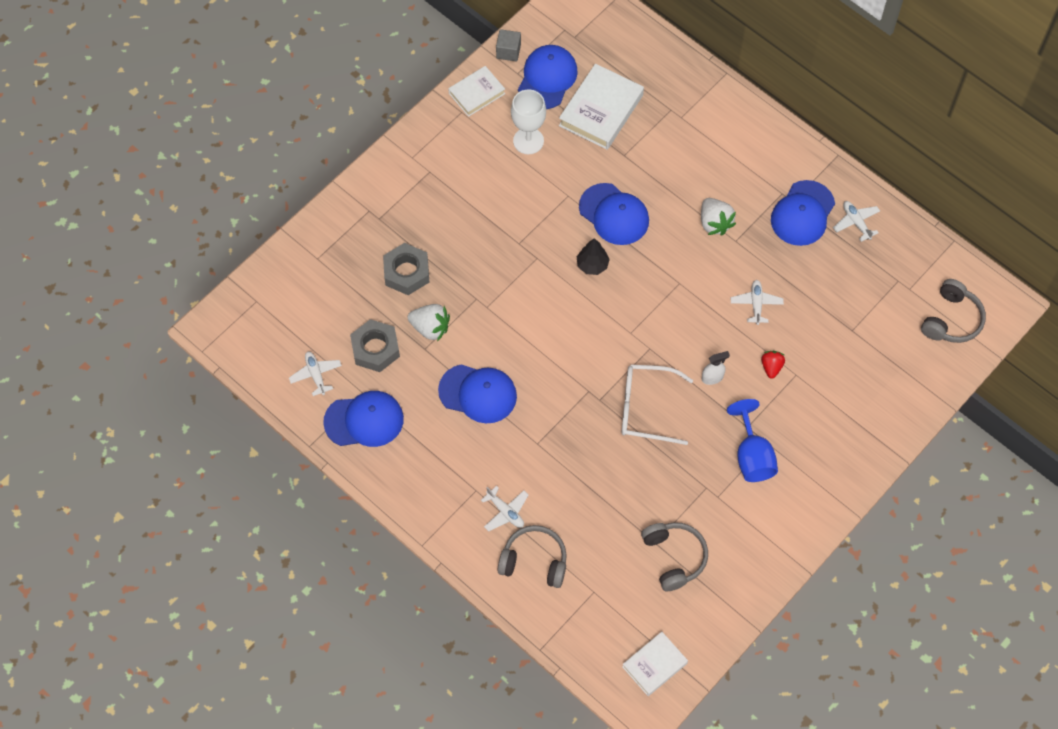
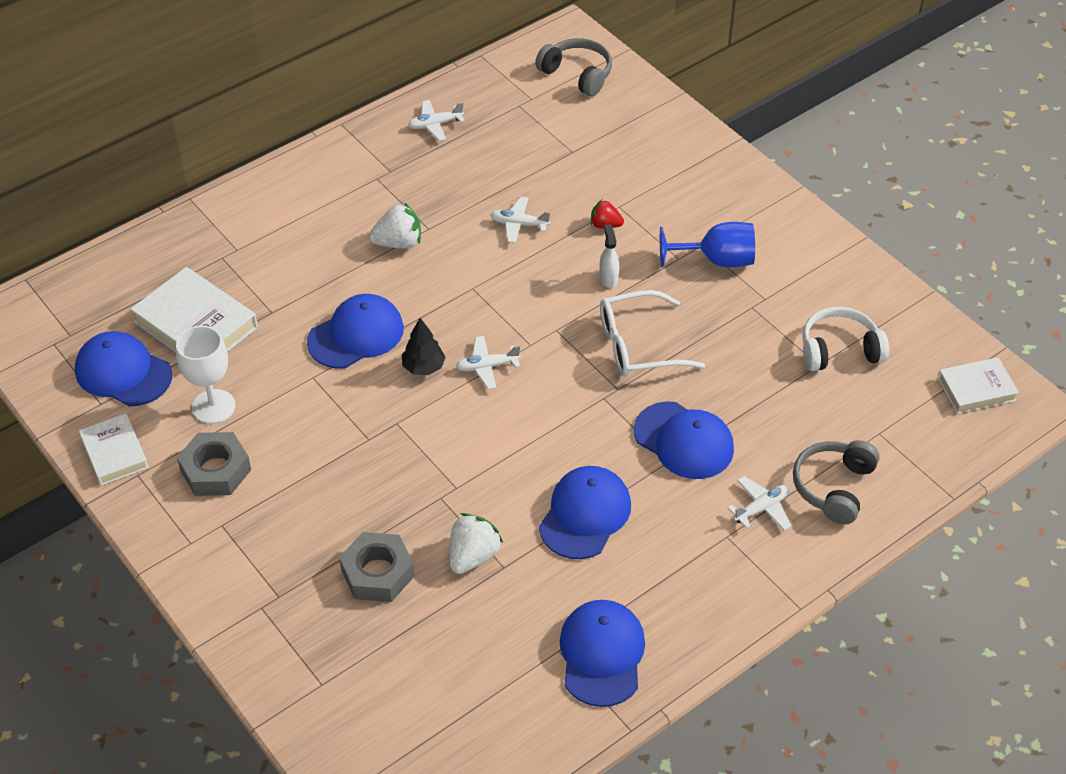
camera: 80 degrees left, 15 degrees down
(316, 375) = (516, 708): white plane -> white plane (487, 367)
(375, 349) = (491, 626): grey nut -> grey nut (216, 470)
(508, 51) = (61, 408): grey cube -> none
(646, 408) = (638, 345): white glasses -> white glasses turned 60 degrees clockwise
(654, 665) = (976, 389): white book -> white book turned 75 degrees counterclockwise
(674, 557) = (839, 350): grey headphones -> white headphones
(802, 213) = (409, 165): blue cap -> blue cap (684, 441)

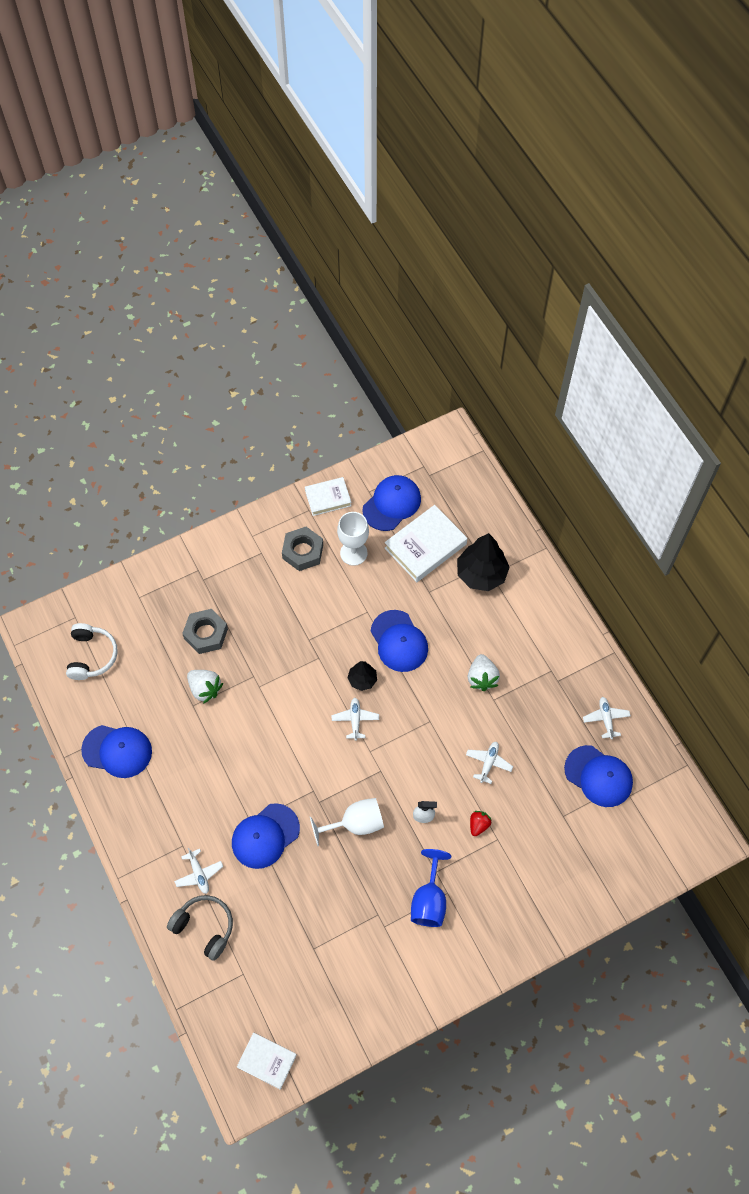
camera: 100 degrees right, 15 degrees up
(237, 260) = (481, 574): none -> black tree
(577, 74) = (656, 837): grey headphones -> none
(585, 514) = (220, 760): blue cap -> blue cap (598, 776)
(638, 345) = (355, 823): white glasses -> white goblet
(839, 350) = (324, 968): white headphones -> white headphones (92, 655)
(976, 389) = (267, 1061): white book -> white book turned 60 degrees counterclockwise

